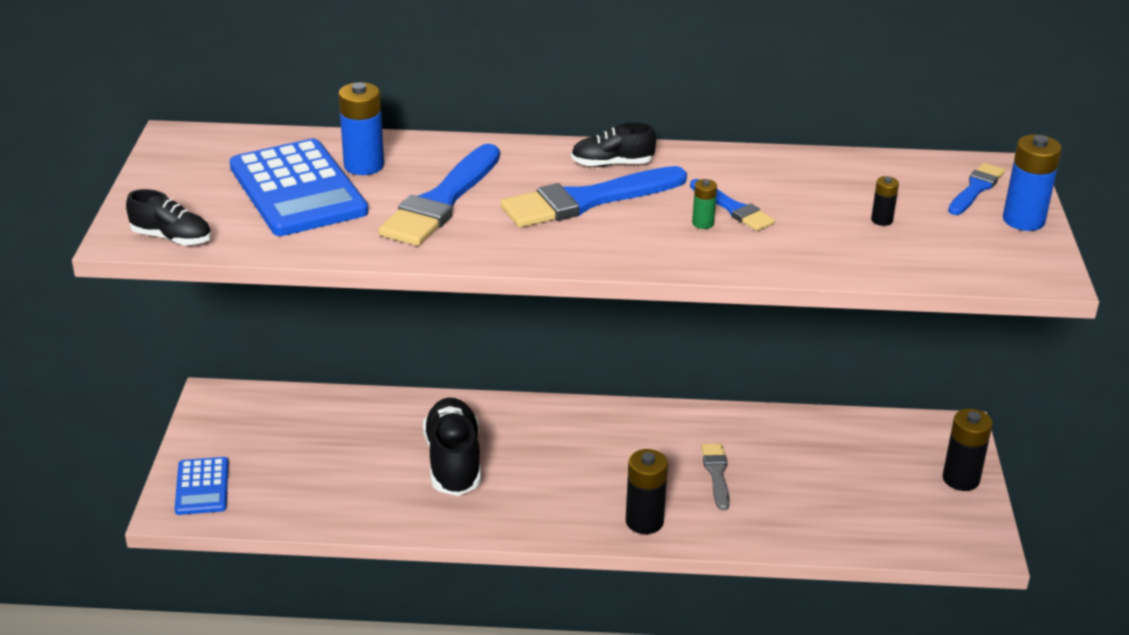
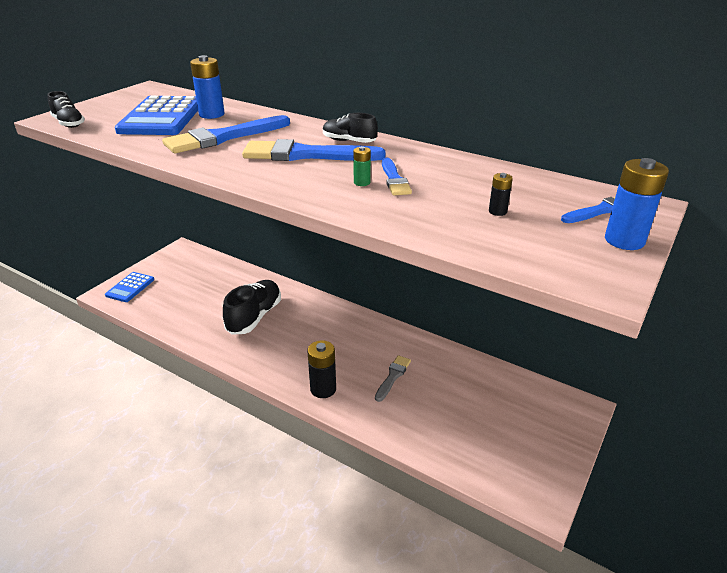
camera: 30 degrees right, 0 degrees up
(961, 479) = (560, 444): black battery -> none

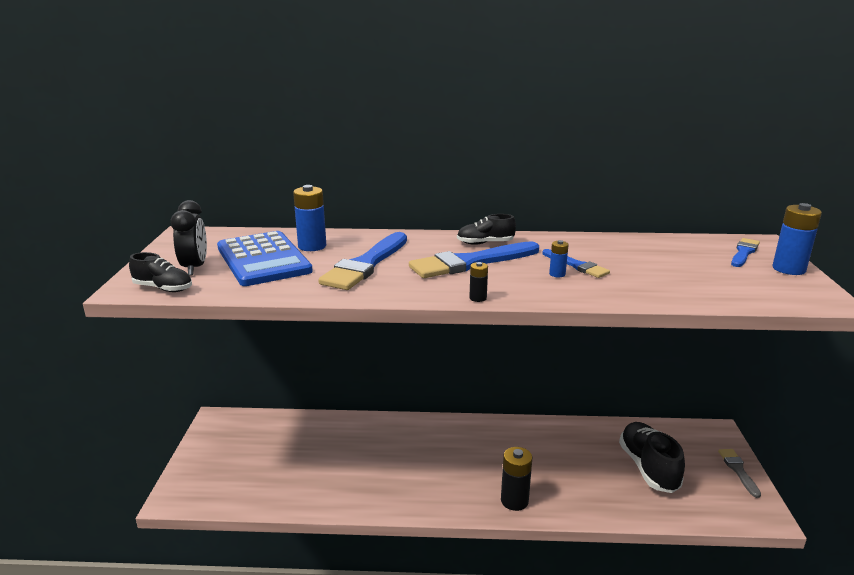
camera: 30 degrees left, 10 degrees down
(111, 113) = (195, 268): none -> black clock
(130, 287) = (198, 481): blue calculator -> none
(254, 317) = (376, 460): black shoe -> black shoe (648, 468)
(362, 182) = (557, 274): green battery -> blue battery
(393, 376) = (560, 465): grey brush -> grey brush (738, 470)
(497, 211) = (686, 270): black battery -> black battery (478, 298)

